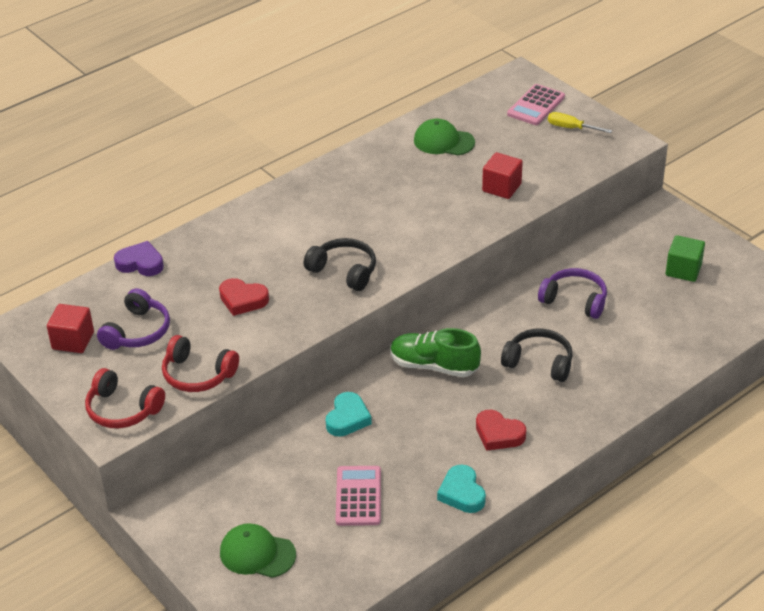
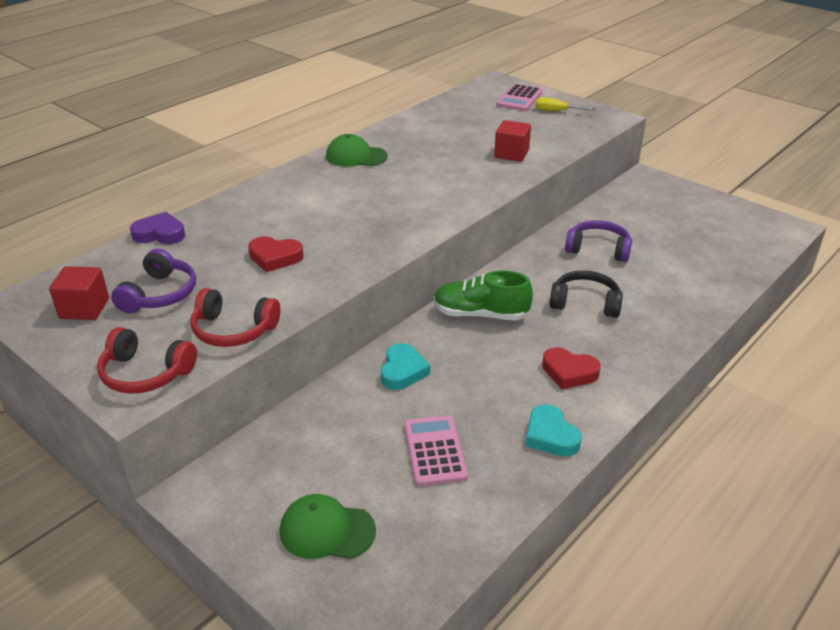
camera: 10 degrees left, 5 degrees down
(344, 271) = (377, 226): black headphones -> none
(443, 141) = (445, 126): green cap -> green cap (356, 156)
(683, 270) = (687, 219): green cube -> none

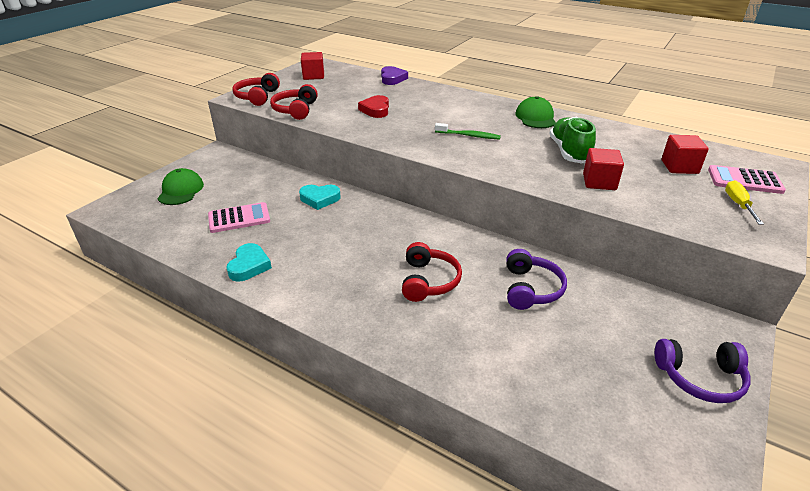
camera: 80 degrees right, 0 degrees up
(160, 294) = (329, 88): purple headphones -> purple headphones (700, 378)
(387, 201) = (469, 136): none -> green toothbrush
(480, 314) = (394, 225): green shoe -> green shoe (569, 152)
(491, 115) = (679, 167): none -> red cube
(550, 436) = (249, 266): turquoise heart -> turquoise heart turned 135 degrees clockwise
(569, 372) = (325, 273): red heart -> none
(585, 303) = (429, 281): black headphones -> red headphones

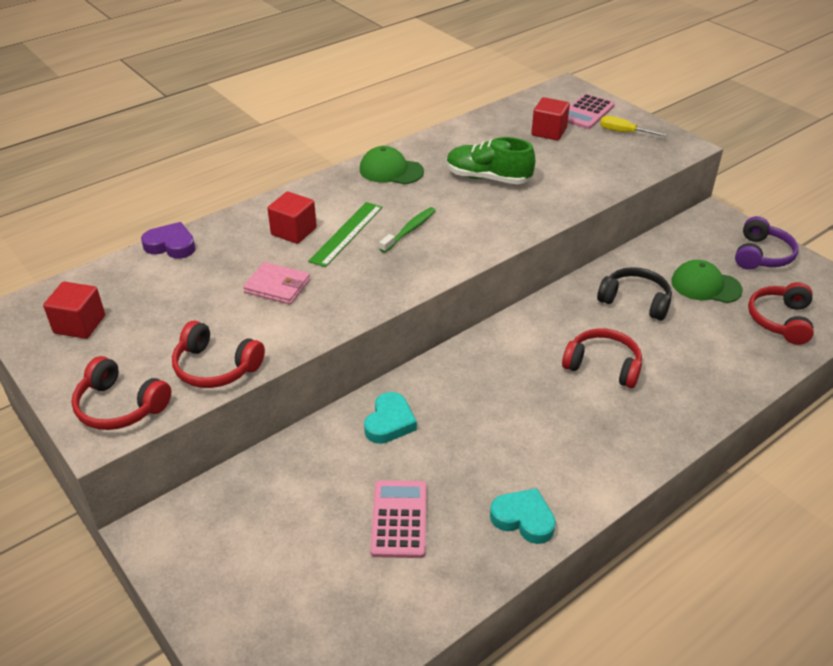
camera: 70 degrees left, 5 degrees up
(181, 190) = (271, 592): green cap -> green cap (705, 285)
(376, 110) = (277, 286): red heart -> pink wallet
(446, 118) = (346, 233): none -> green ruler
(531, 289) = (635, 301): purple headphones -> black headphones
(586, 402) = (780, 320): none -> red headphones
(599, 182) = (557, 183): red cube -> red cube (294, 231)

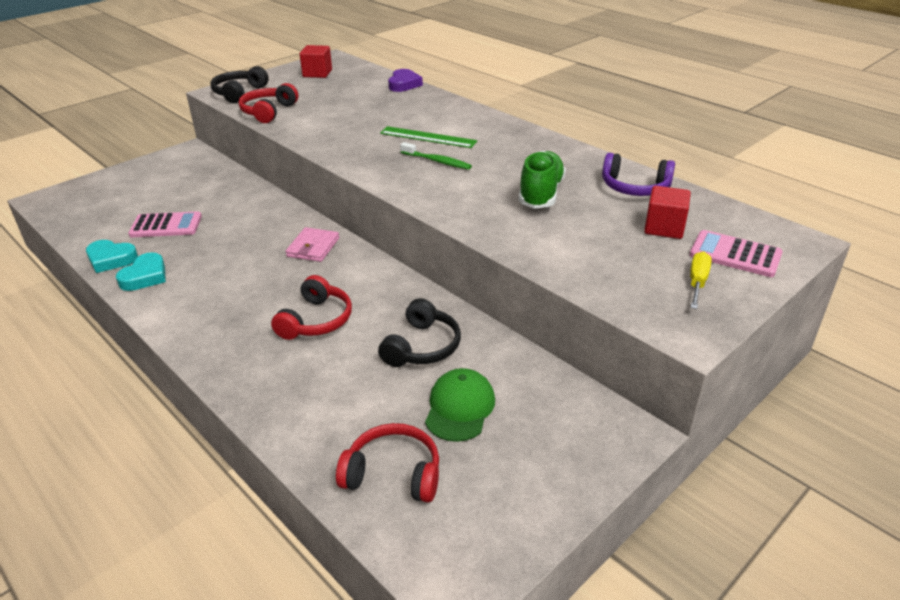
camera: 85 degrees right, 5 degrees down
(120, 406) = (239, 93): red headphones -> black headphones
(277, 286) = (355, 120): pink wallet -> pink wallet (313, 247)
(294, 231) = (428, 119): red cube -> none
(389, 422) = (261, 216): turquoise heart -> turquoise heart (111, 259)
(391, 170) = (536, 147): green cap -> none
(761, 255) = (543, 475): purple headphones -> purple headphones (634, 187)

